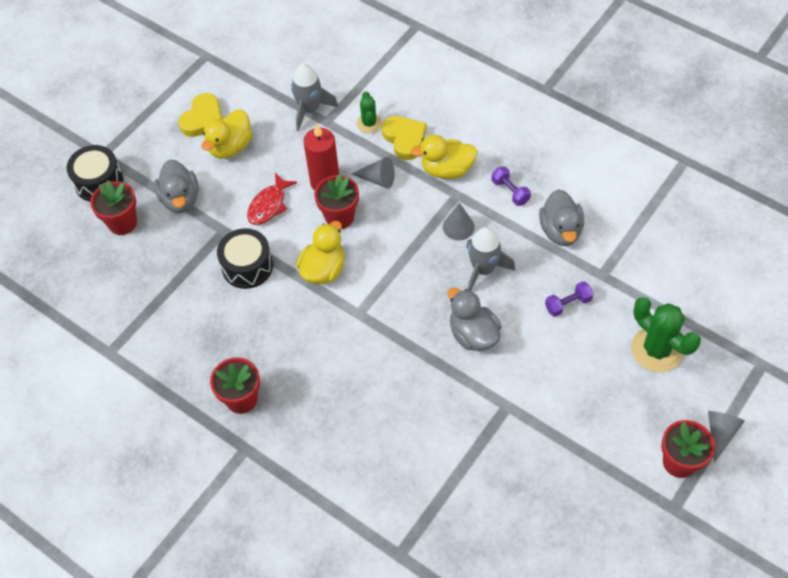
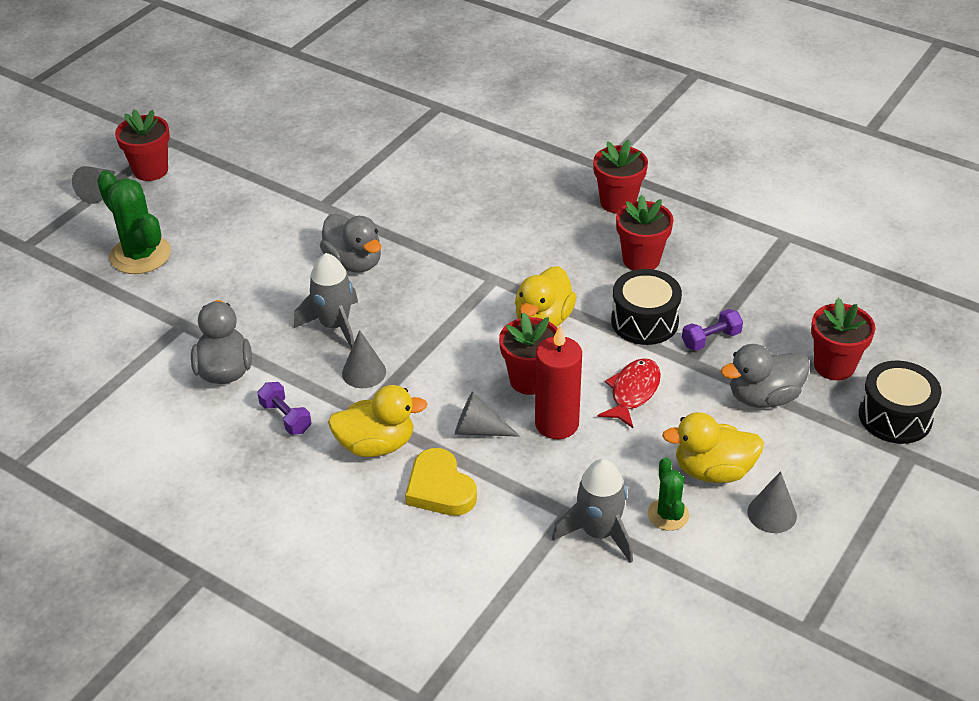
camera: 175 degrees right, 15 degrees down
(180, 199) = (763, 397): grey duck -> grey duck turned 90 degrees counterclockwise
(203, 119) = (772, 514): yellow heart -> grey cone
(230, 147) = (713, 471): yellow duck -> yellow duck turned 120 degrees counterclockwise
(236, 329) = (641, 260): none -> red flower pot
(369, 123) = (498, 512): green cactus -> green cactus (668, 515)
(568, 304) = (234, 293): purple dumbbell -> purple dumbbell (711, 339)

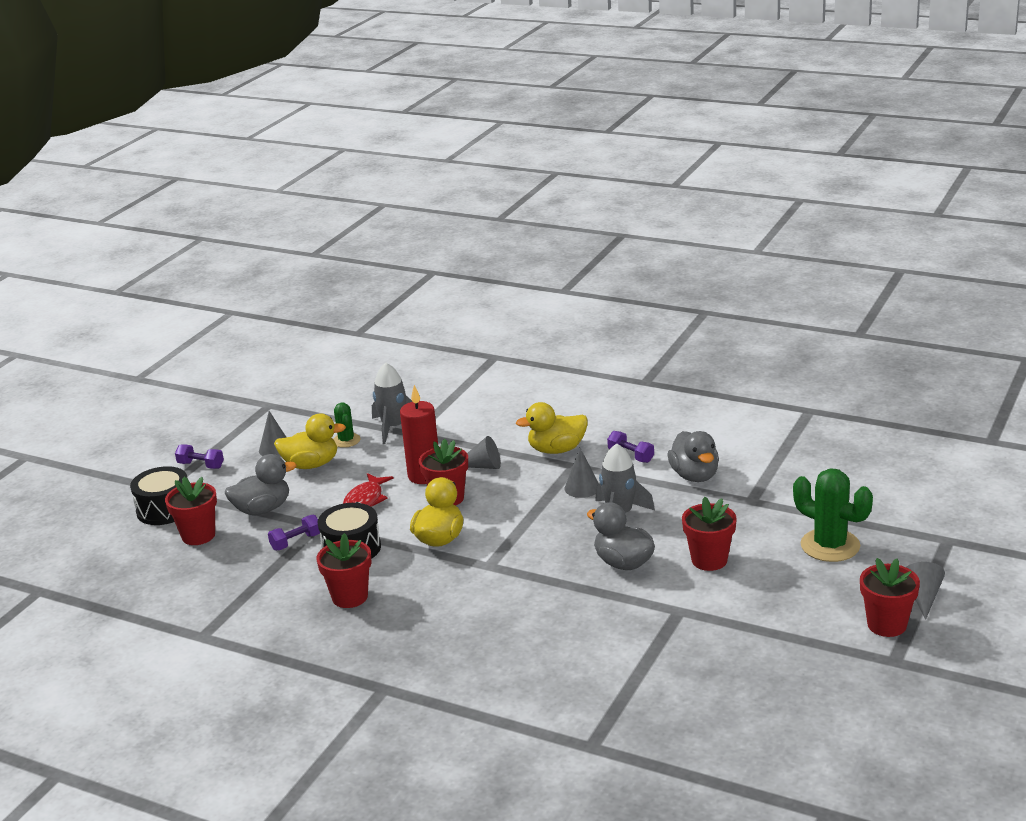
camera: 175 degrees right, 15 degrees down
(440, 488) = (504, 434): yellow heart -> none
(618, 202) = (369, 650): red flower pot -> red flower pot (709, 560)
(874, 496) = (201, 465): none -> purple dumbbell

